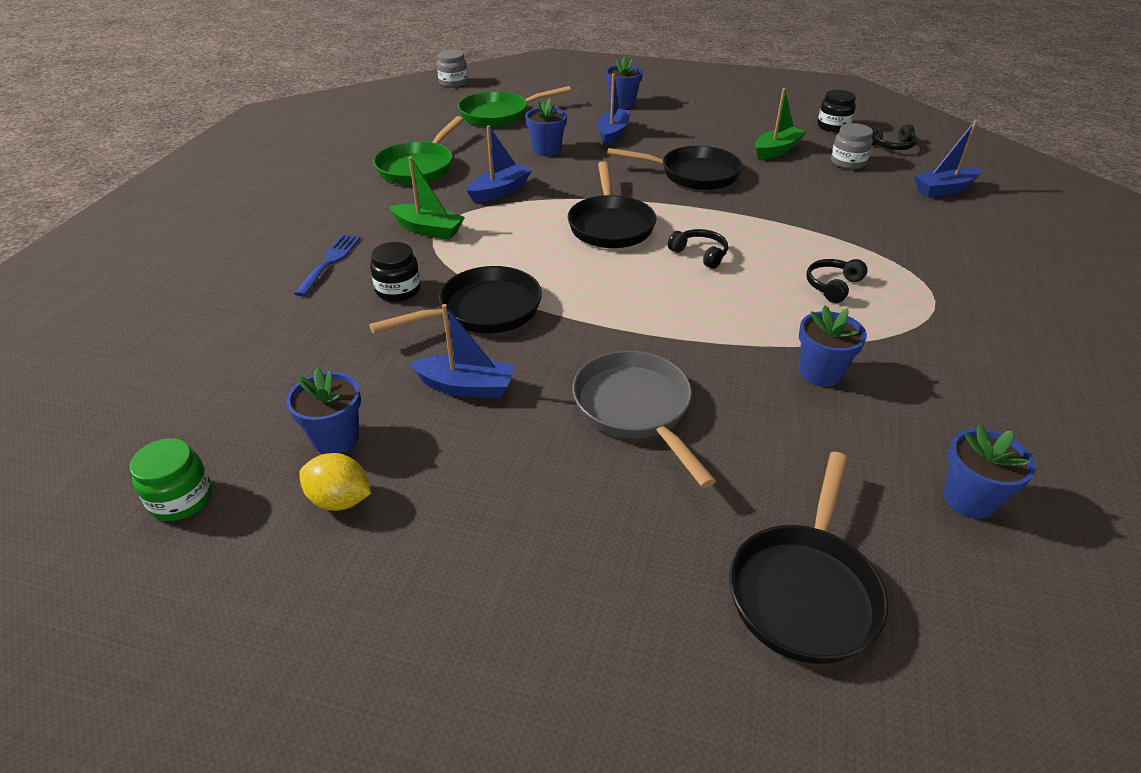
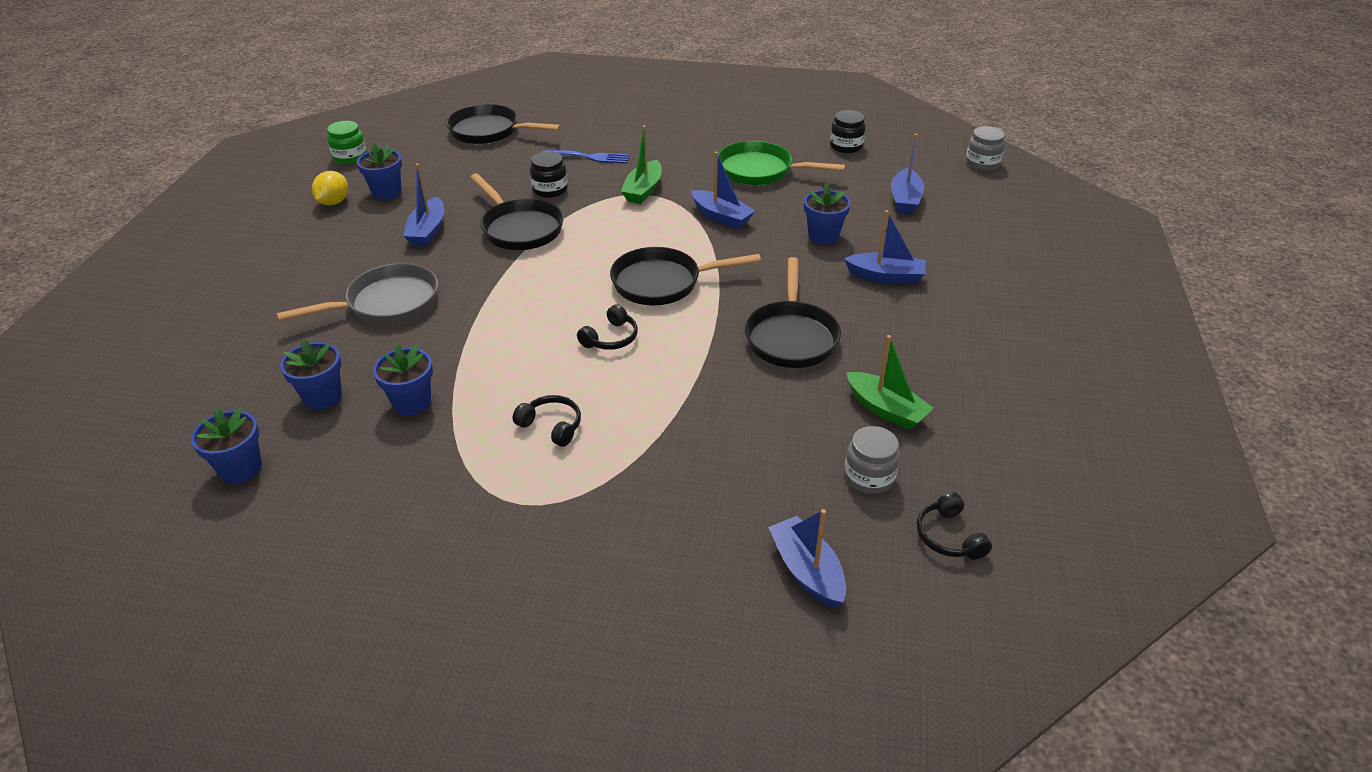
camera: 85 degrees right, 0 degrees up
(499, 115) = (905, 199): green pan -> blue boat
(622, 103) = (984, 281): blue flower pot -> blue flower pot (322, 397)
(804, 590) = (197, 373): black pan -> black pan (489, 131)
(833, 126) = (999, 476): black jar -> black jar (846, 146)

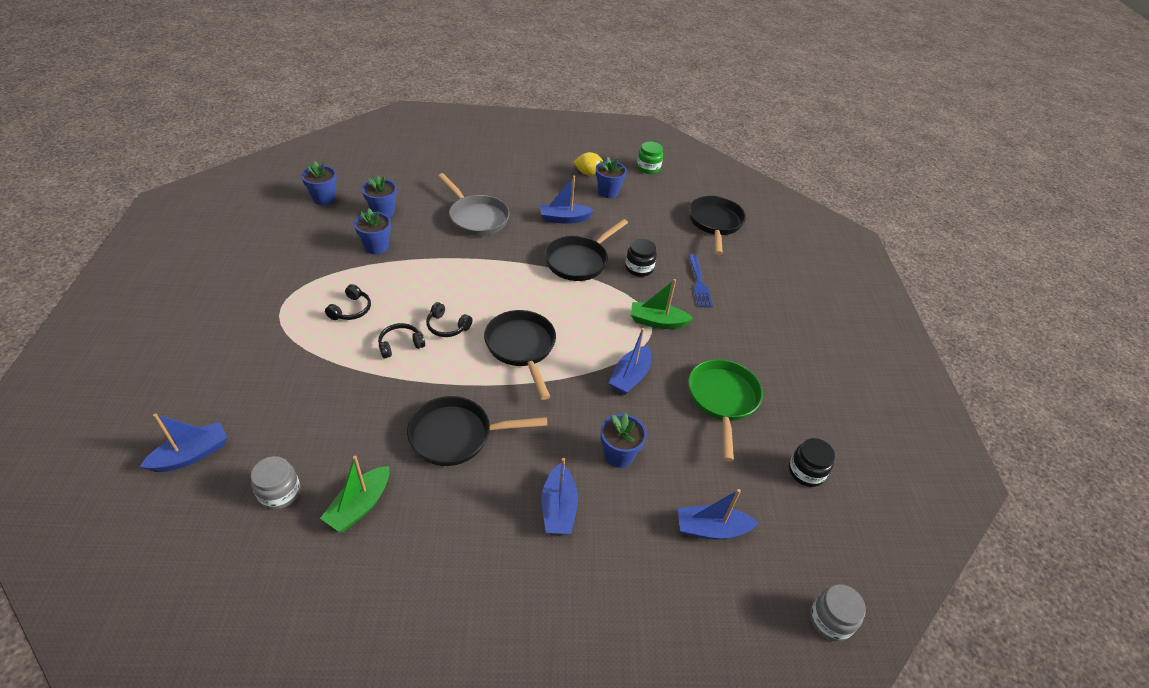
camera: 75 degrees right, 5 degrees up
(949, 536) = (205, 548): black headphones -> black headphones (400, 345)

